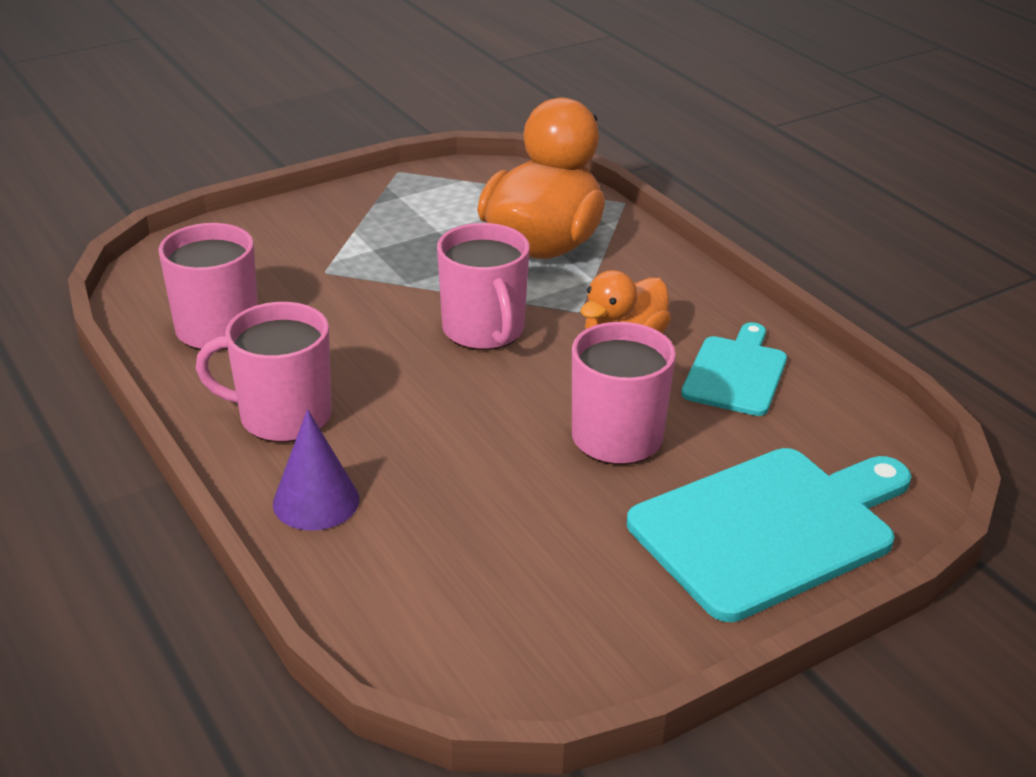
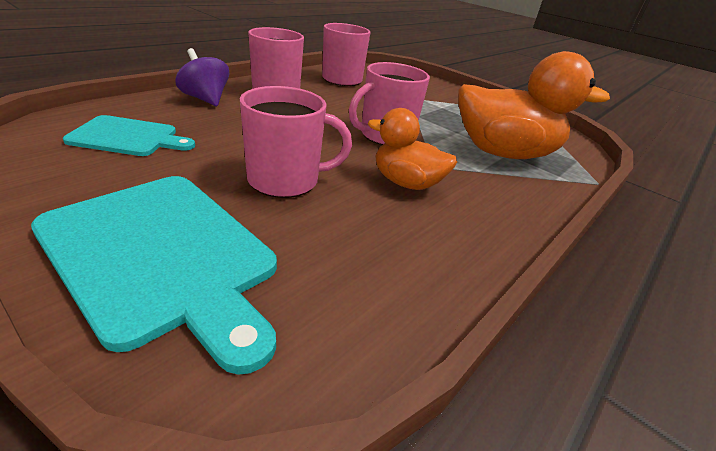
camera: 70 degrees right, 0 degrees up
(316, 501) = (205, 99): purple cone -> purple spinning top
(736, 373) = (398, 237): turquoise cutting board -> turquoise cutting board (128, 137)

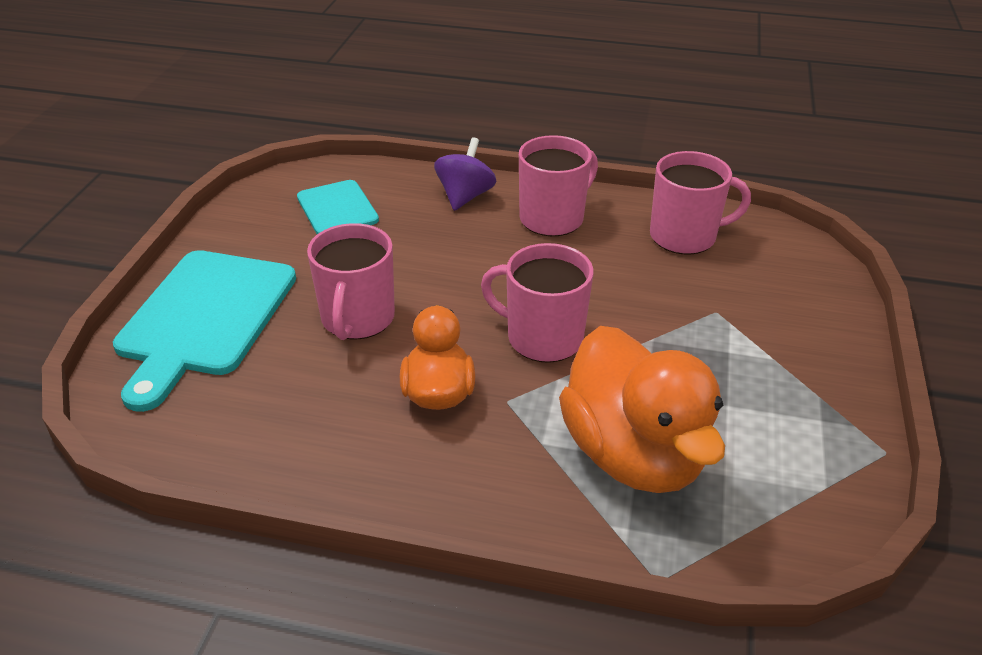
camera: 65 degrees right, 5 degrees up
(286, 180) = (357, 319): pink mug -> pink mug turned 45 degrees clockwise

